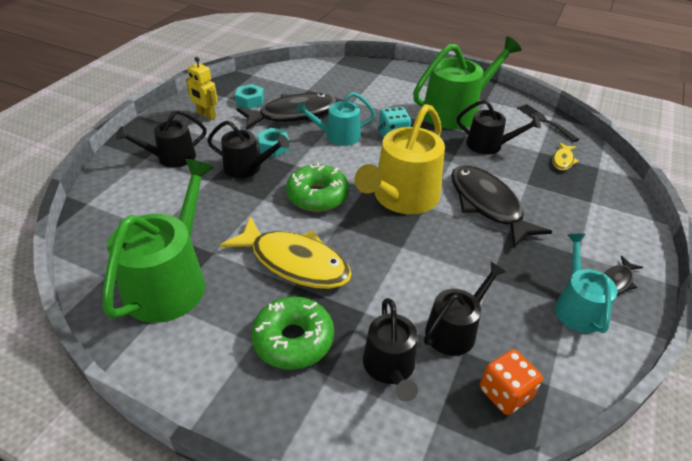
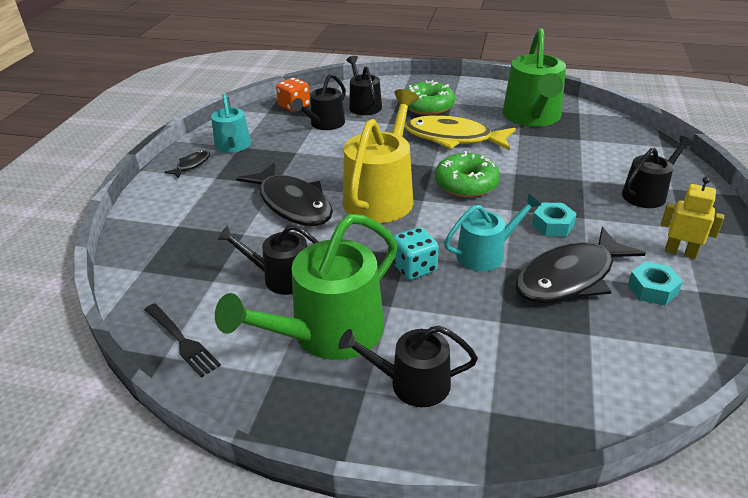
camera: 170 degrees right, 5 degrees down
(247, 167) = (558, 198): black watering can -> black watering can (412, 383)
(562, 160) = (186, 272): yellow fish -> none

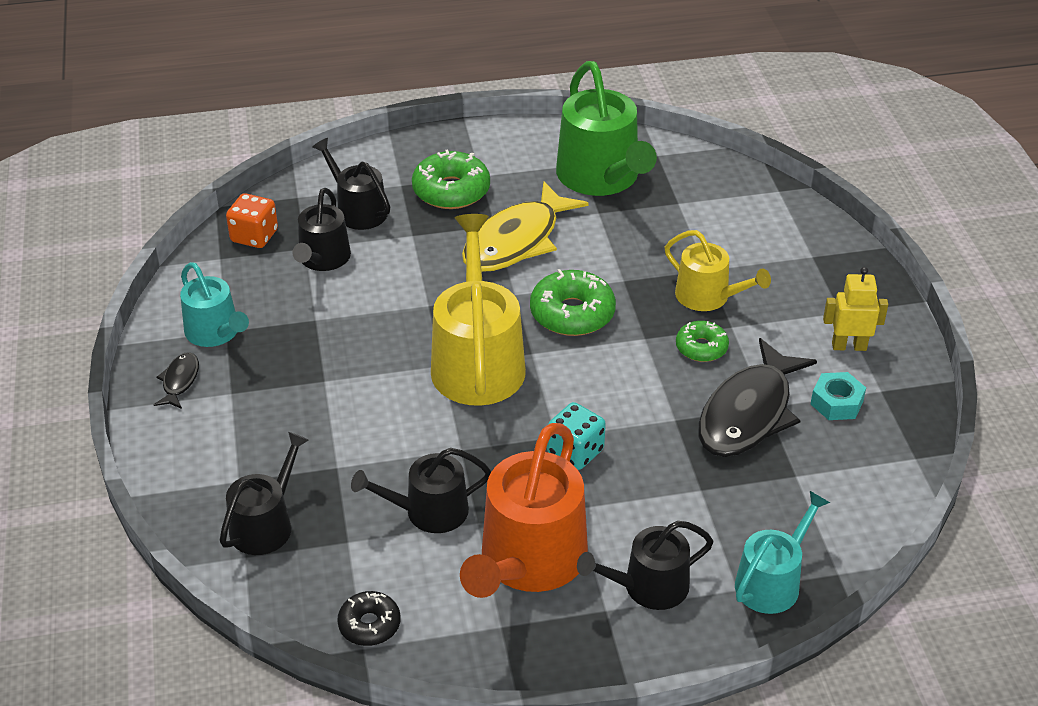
camera: 25 degrees left, 5 degrees up
(182, 341) = (369, 625): black fork -> black donut
(292, 204) = (369, 405): black fish -> none
(329, 333) = (528, 561): green watering can -> orange watering can
(453, 138) = (516, 241): yellow fish -> yellow fish turned 45 degrees counterclockwise
(485, 254) = (645, 409): turquoise watering can -> turquoise watering can (772, 581)
(552, 225) = (701, 348): turquoise nut -> green donut
(575, 195) = (708, 297): none -> yellow watering can
(647, 194) = (787, 272): black watering can -> black watering can (265, 524)

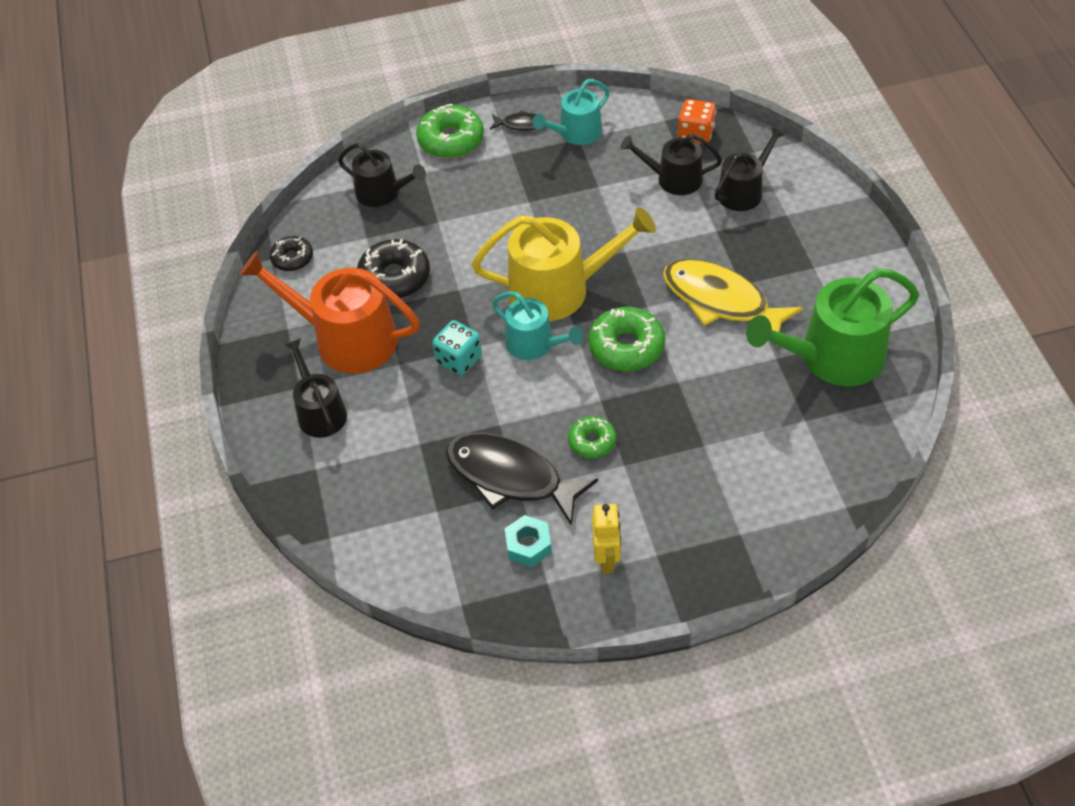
camera: 90 degrees right, 10 degrees up
(429, 511) = (394, 277): black watering can -> black donut
(451, 191) = (785, 249): green donut -> green donut (451, 140)
(708, 297) = (664, 446): yellow watering can -> none
(772, 581) = (322, 491): turquoise watering can -> turquoise watering can (534, 344)

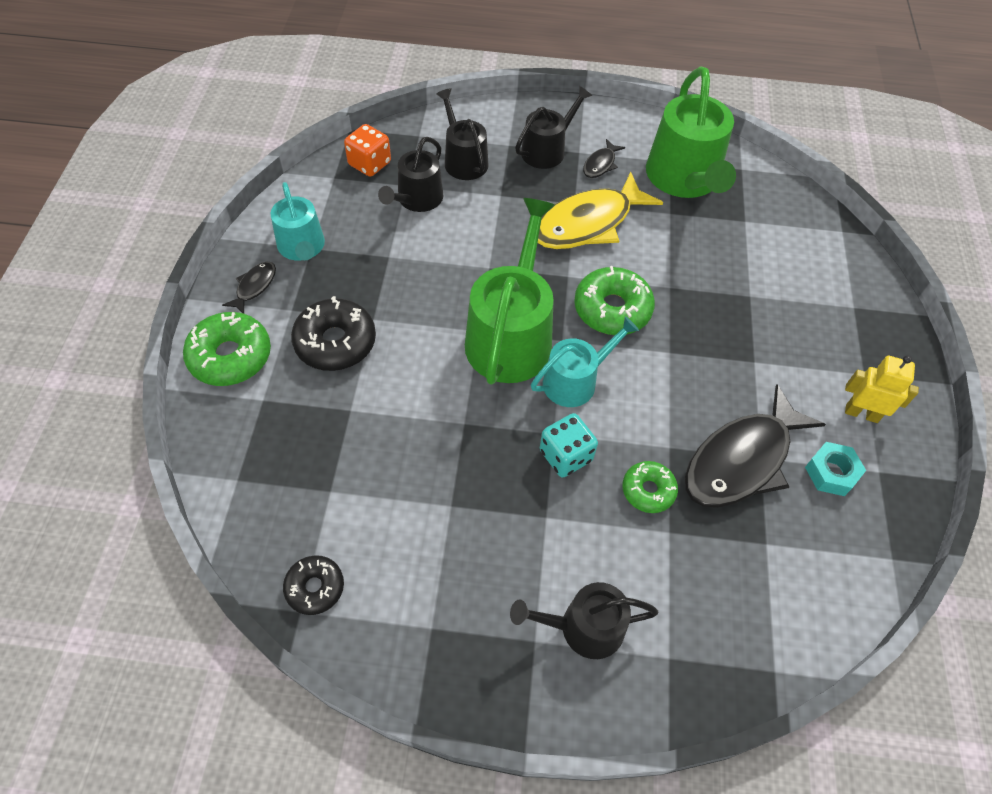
camera: 75 degrees left, 5 degrees up
(346, 339) = (482, 563): orange watering can -> none
(382, 193) = (267, 451): black watering can -> black watering can (547, 150)
(394, 277) = (412, 481): black donut -> black donut (335, 342)
(559, 289) = (511, 335): yellow watering can -> green watering can
(592, 442) = (719, 376): green donut -> green donut (648, 490)
(807, 287) = (600, 164): none -> black fish

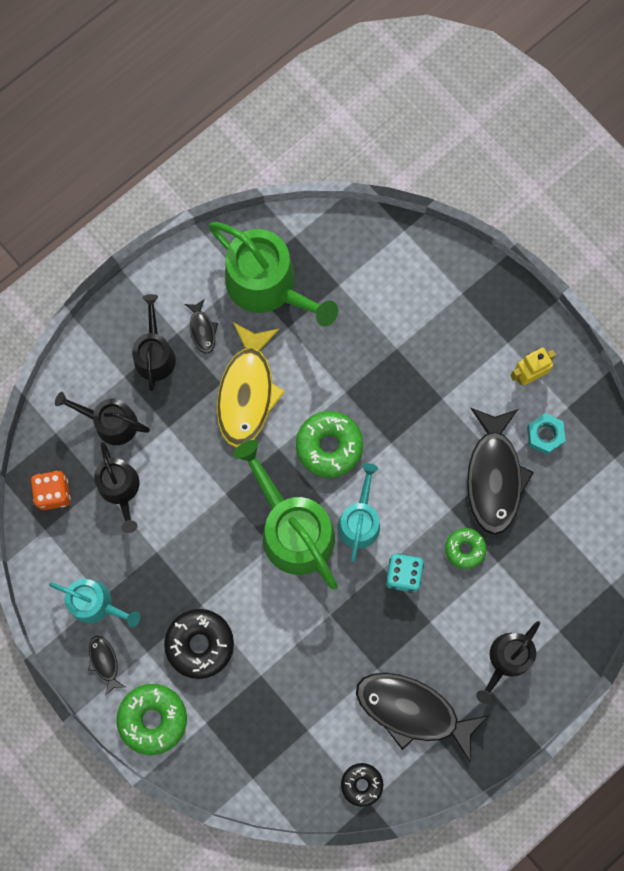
camera: 45 degrees left, 20 degrees up
(439, 575) = (412, 710): none -> black fish

